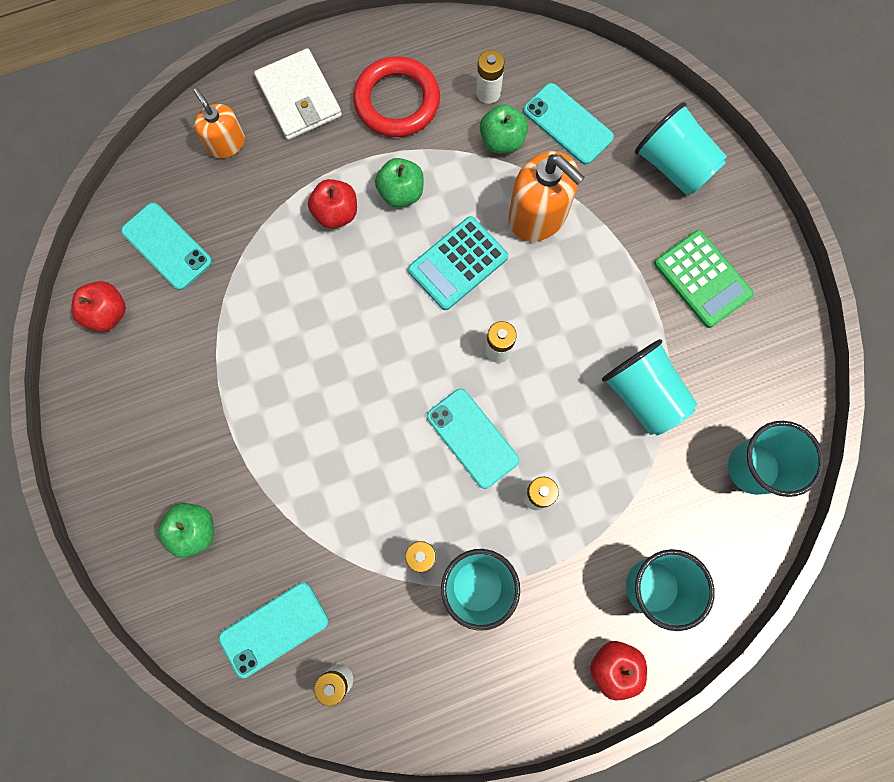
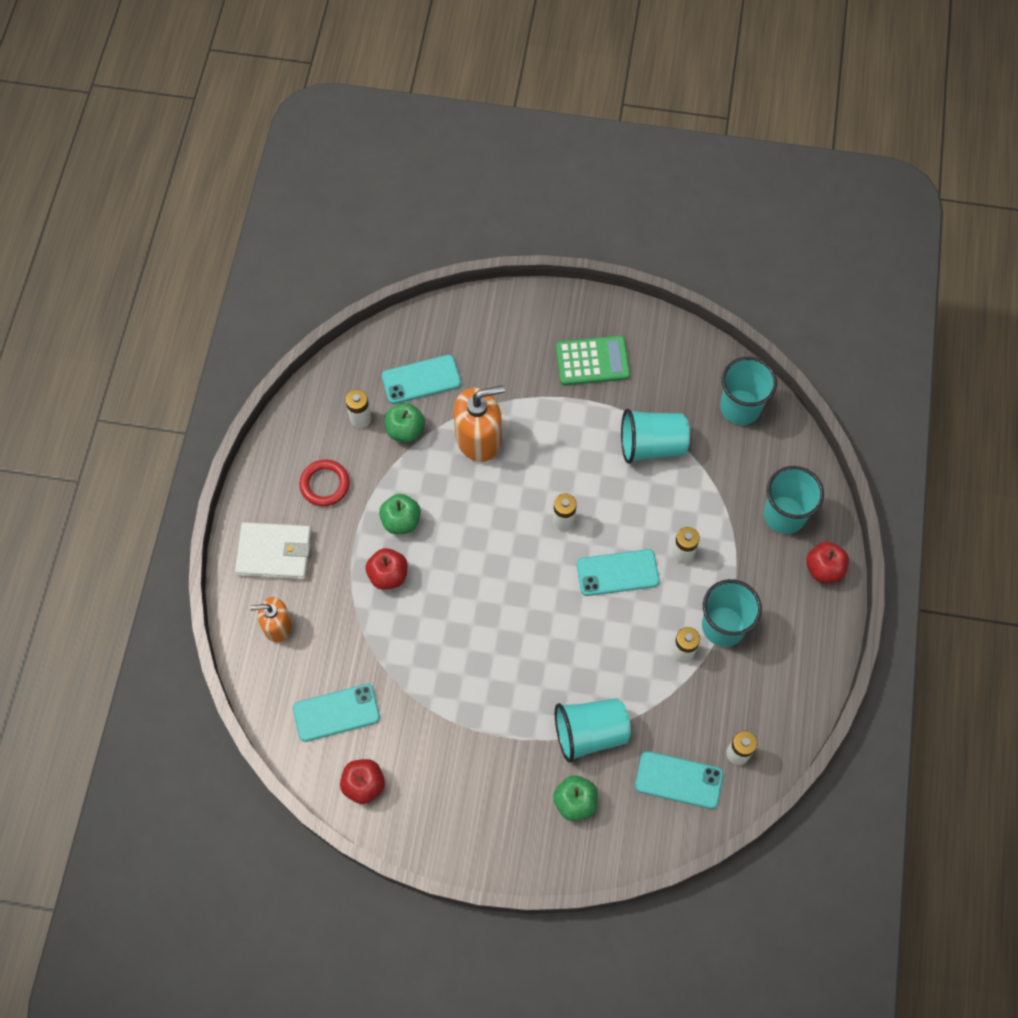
camera: 60 degrees left, 10 degrees down
(274, 629) = (678, 780): turquoise phone -> turquoise phone turned 75 degrees counterclockwise
(397, 101) = (325, 484): red ring -> red ring, size x0.67
(458, 263) = (482, 512): turquoise calculator -> none
(674, 165) = (498, 330): turquoise cup -> turquoise cup (590, 733)

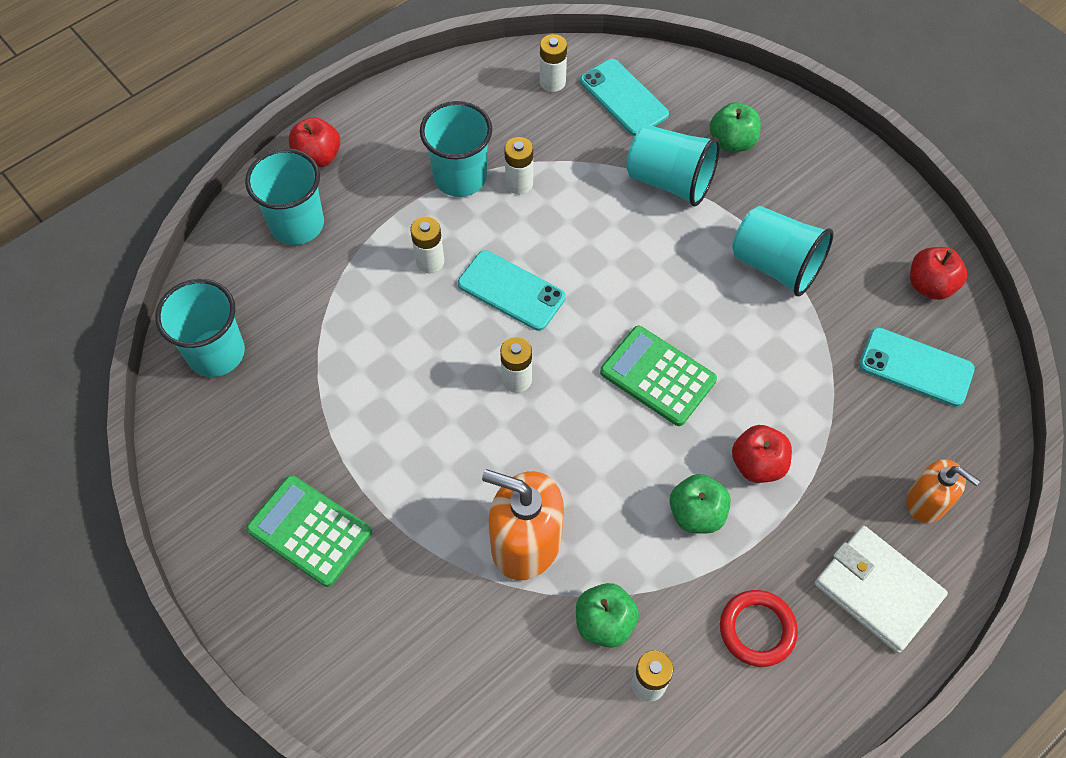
camera: 140 degrees left, 5 degrees down
(421, 379) = (530, 676): turquoise phone -> none
(485, 585) = (658, 376): none -> green calculator
(651, 445) = (347, 385): turquoise cup -> turquoise cup (775, 265)

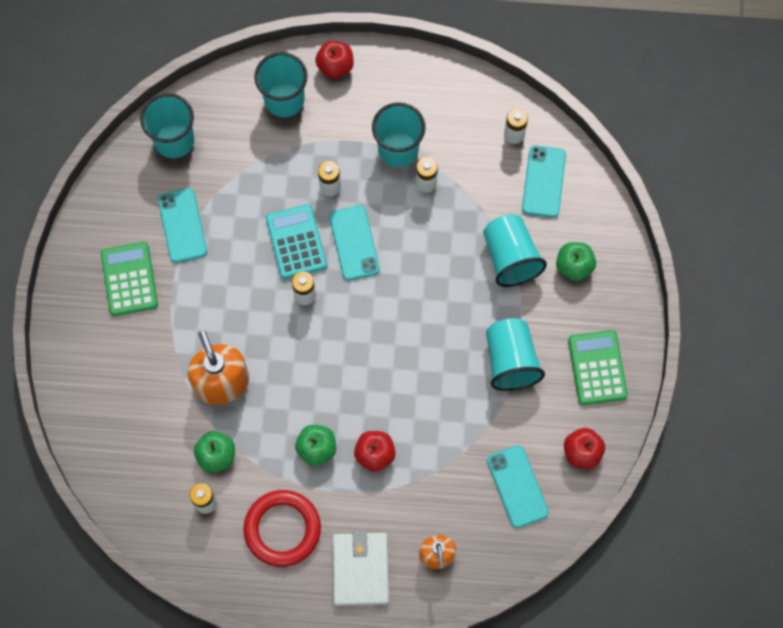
camera: 45 degrees right, 10 degrees up
(313, 426) = (182, 225): none -> turquoise phone
(452, 339) = (296, 242): none -> turquoise calculator
(658, 376) = (377, 361): green calculator -> green calculator (597, 368)
(757, 629) = (282, 529): red ring -> red ring, size x1.50

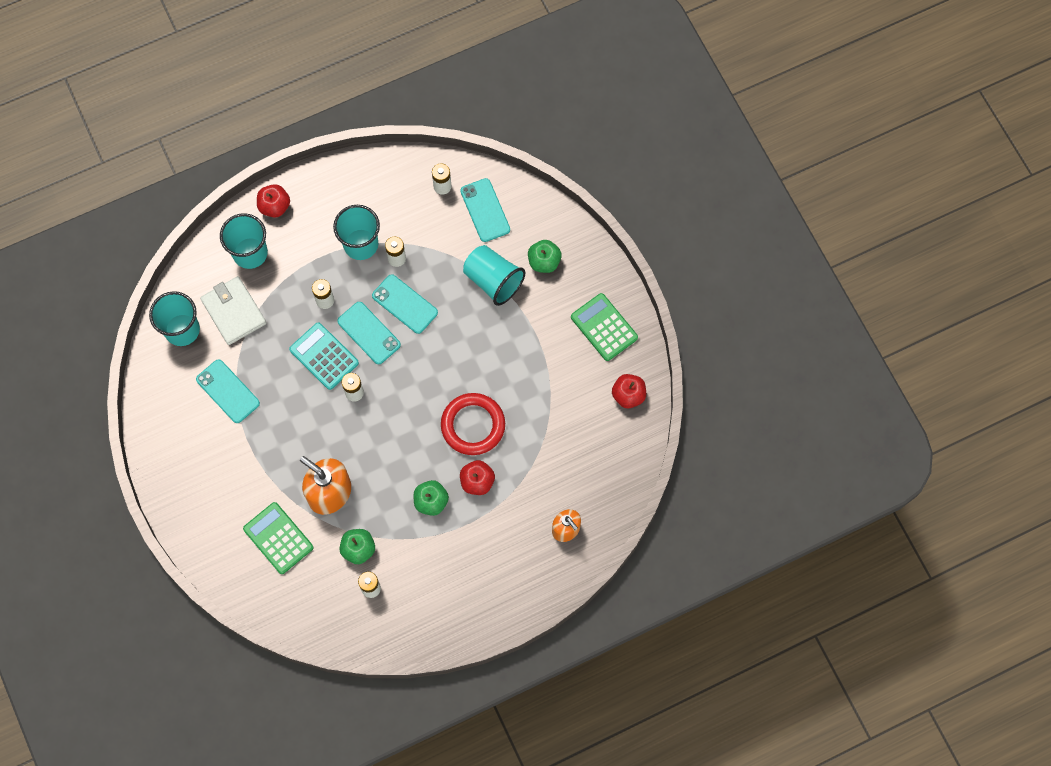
camera: 30 degrees left, 0 degrees up
(129, 279) = (211, 454): green calculator -> green calculator (278, 538)
(282, 529) = (440, 575): red ring -> red ring (473, 425)
(360, 569) = (516, 571): white wallet -> white wallet (234, 312)
(510, 361) = (537, 357): turquoise cup -> none
(517, 486) = (596, 446): turquoise phone -> turquoise phone (405, 304)

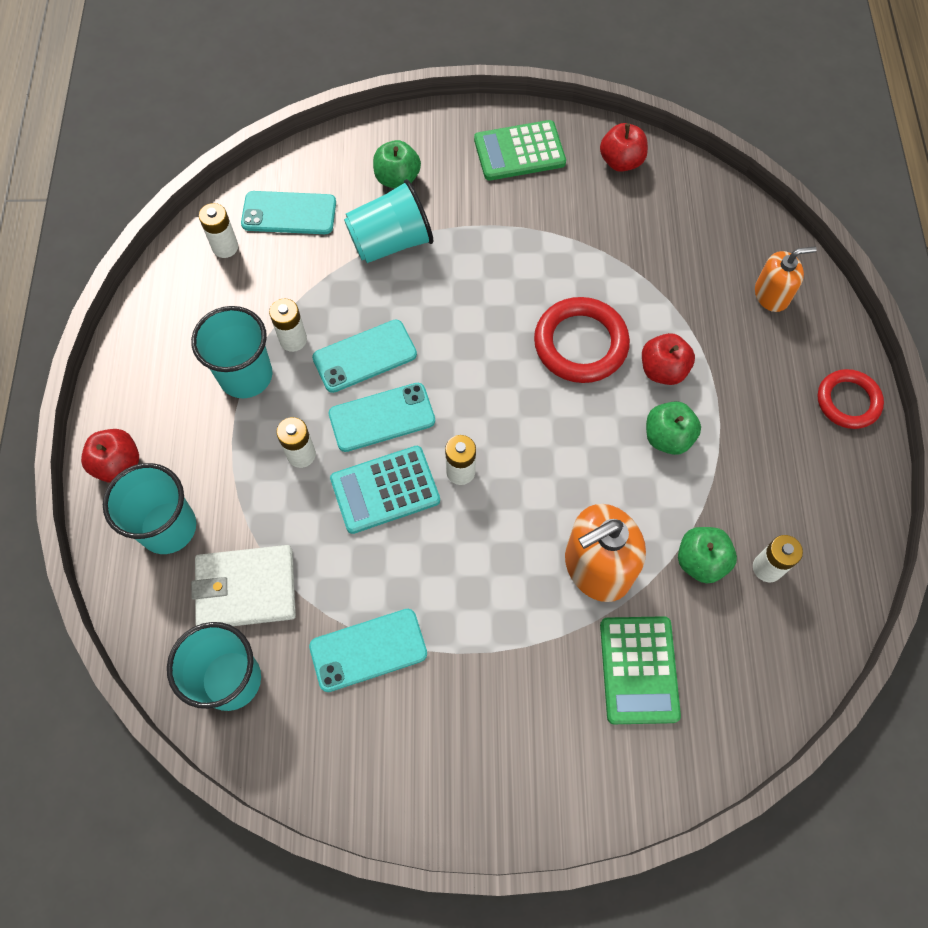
camera: 65 degrees left, 5 degrees down
(278, 538) = (638, 670): green calculator -> green calculator turned 75 degrees counterclockwise
(507, 601) = (848, 401): none -> red ring

